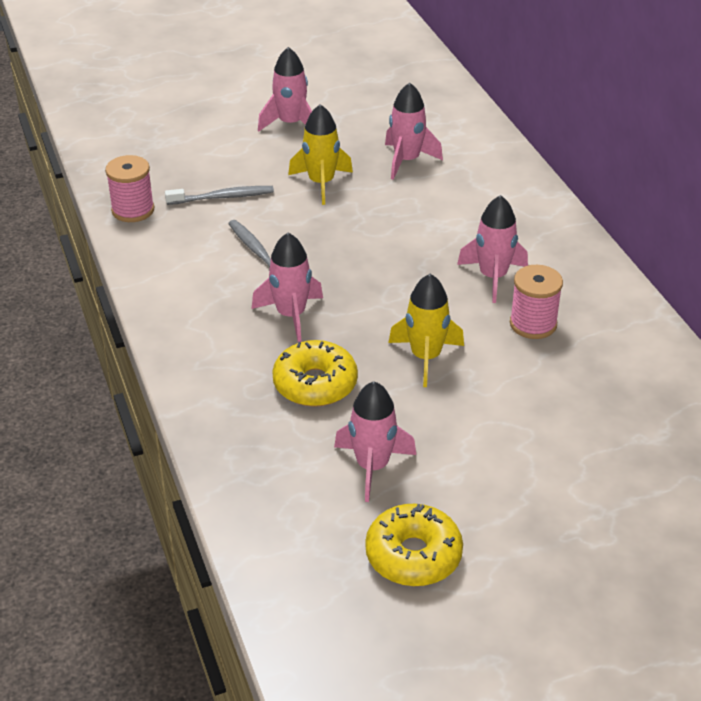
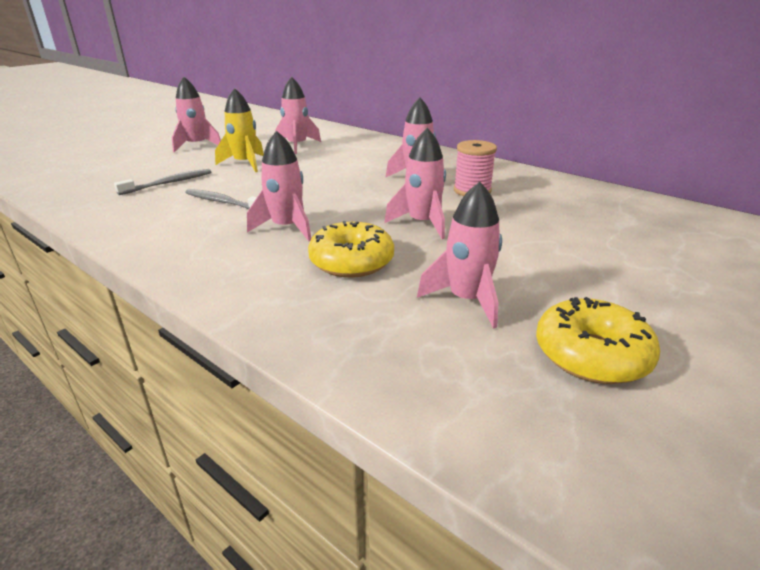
camera: 30 degrees left, 10 degrees down
(133, 210) = (86, 204): pink spool -> none
(425, 357) = (422, 223): yellow rocket -> pink rocket

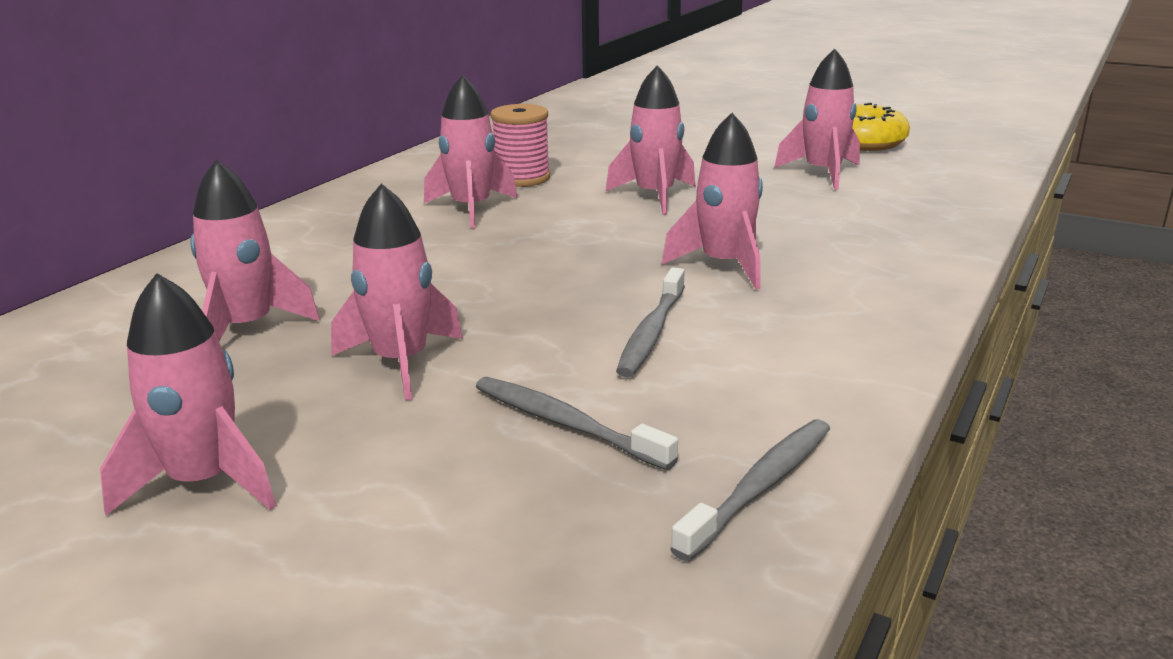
camera: 100 degrees left, 5 degrees down
(86, 206) = (760, 487): none -> grey toothbrush
(245, 164) = (401, 362): yellow rocket -> pink rocket
(351, 261) = (790, 219): yellow donut -> none

